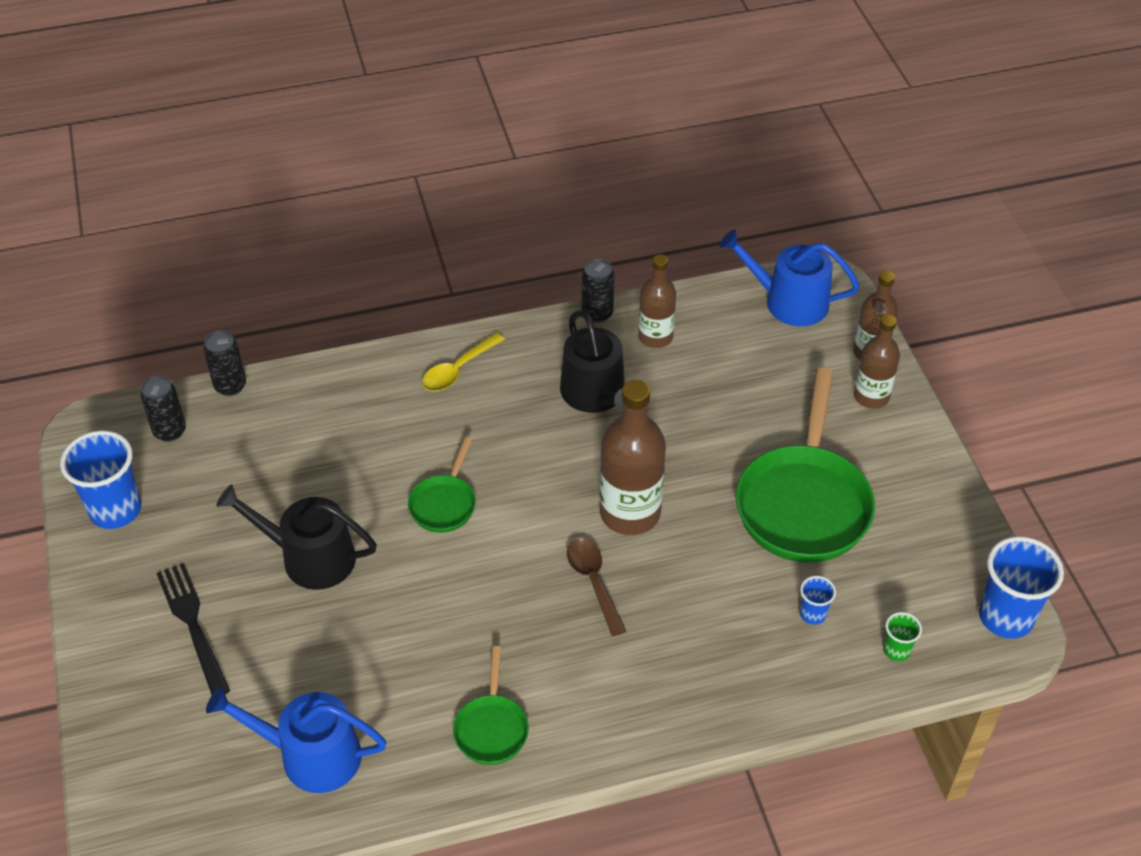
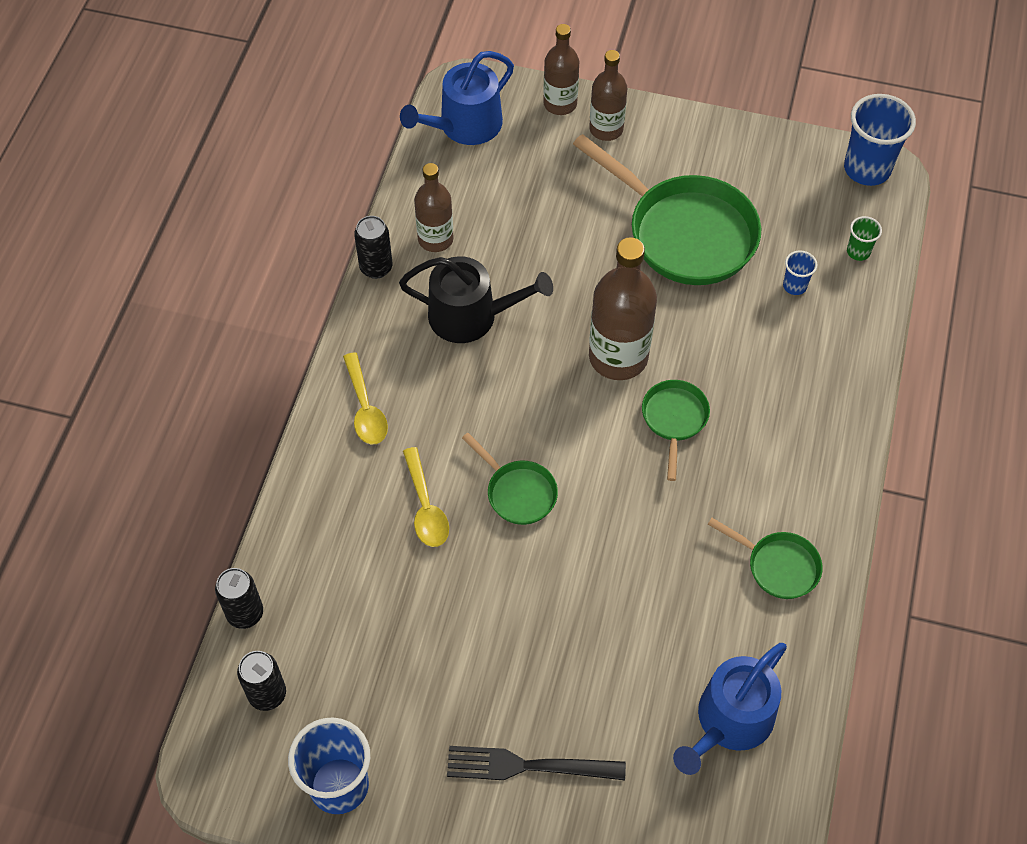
camera: 60 degrees left, 10 degrees up
(309, 557) = (510, 631): black watering can -> none
(391, 450) = (425, 507): none -> yellow spoon
(593, 582) = (674, 419): brown spoon -> green pan

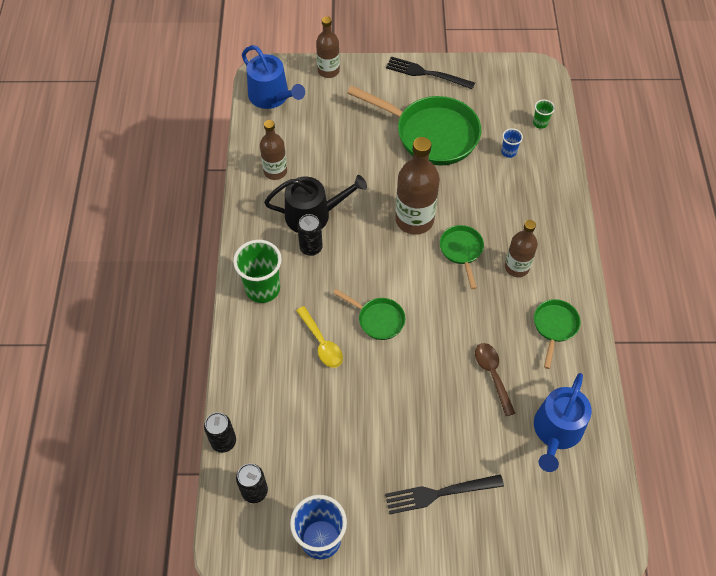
camera: 15 degrees left, 0 degrees up
(365, 408) = (262, 289): yellow spoon -> green cup
(376, 268) = (242, 197): black can -> black can (311, 248)
(464, 126) = (272, 96): blue watering can -> blue watering can turned 75 degrees counterclockwise
(606, 129) = (362, 80): brown bottle -> brown bottle (517, 267)
(661, 615) = (492, 375): none -> brown spoon
(706, 138) = (426, 73): none -> black fork
(778, 566) = (554, 326): green pan -> green pan turned 90 degrees counterclockwise
(867, 169) = (529, 72): blue cup -> none

